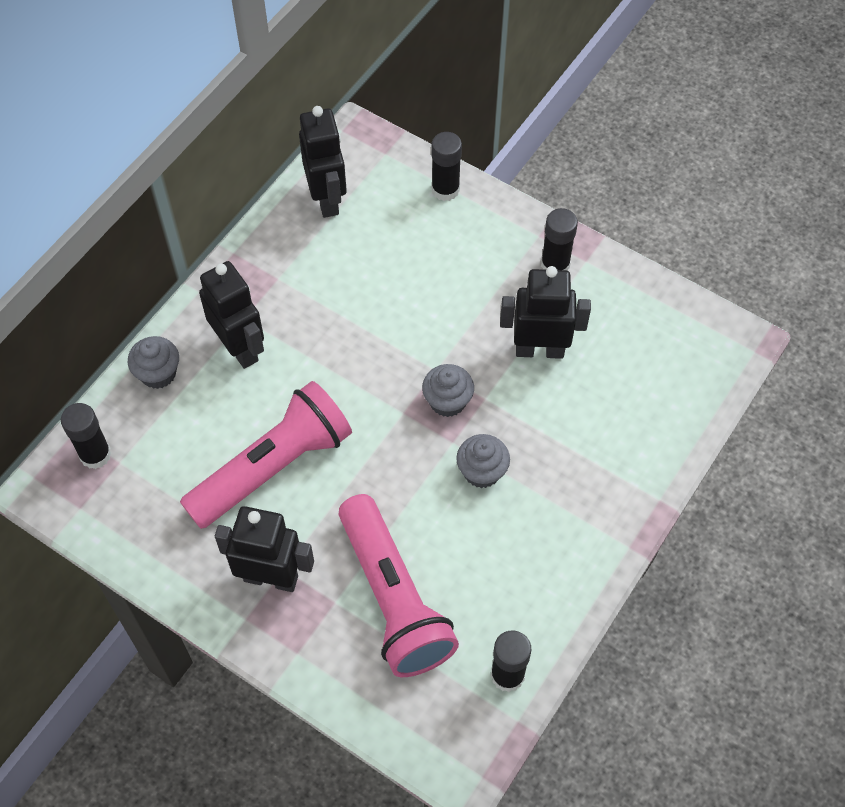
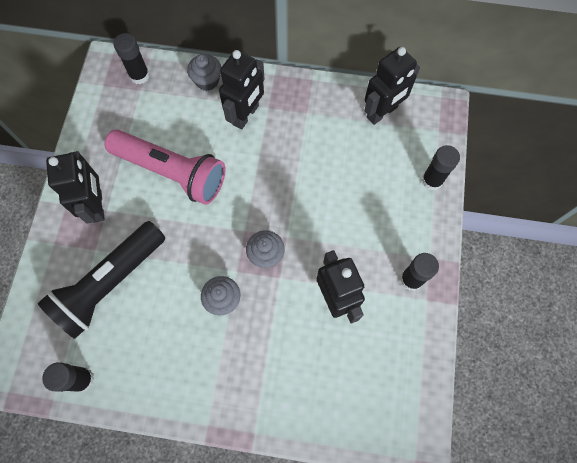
camera: 65 degrees right, 10 degrees up
(393, 598) = (110, 283): pink flashlight -> black flashlight

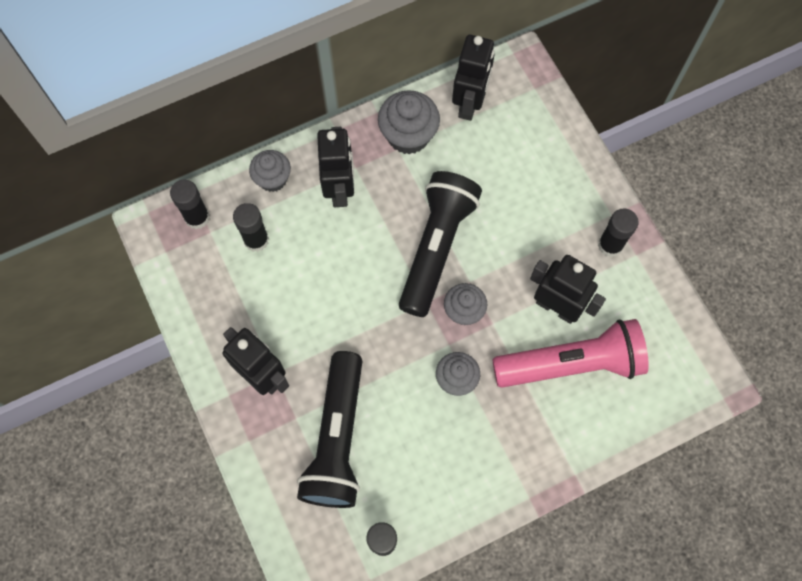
camera: 35 degrees left, 0 degrees up
(172, 172) = (311, 293): pink flashlight -> pink flashlight (571, 364)
(281, 197) = (436, 247): none -> black flashlight
(321, 108) = (408, 135): none -> grey cupcake
(432, 180) = (563, 140): black glue stick -> black glue stick (256, 240)

